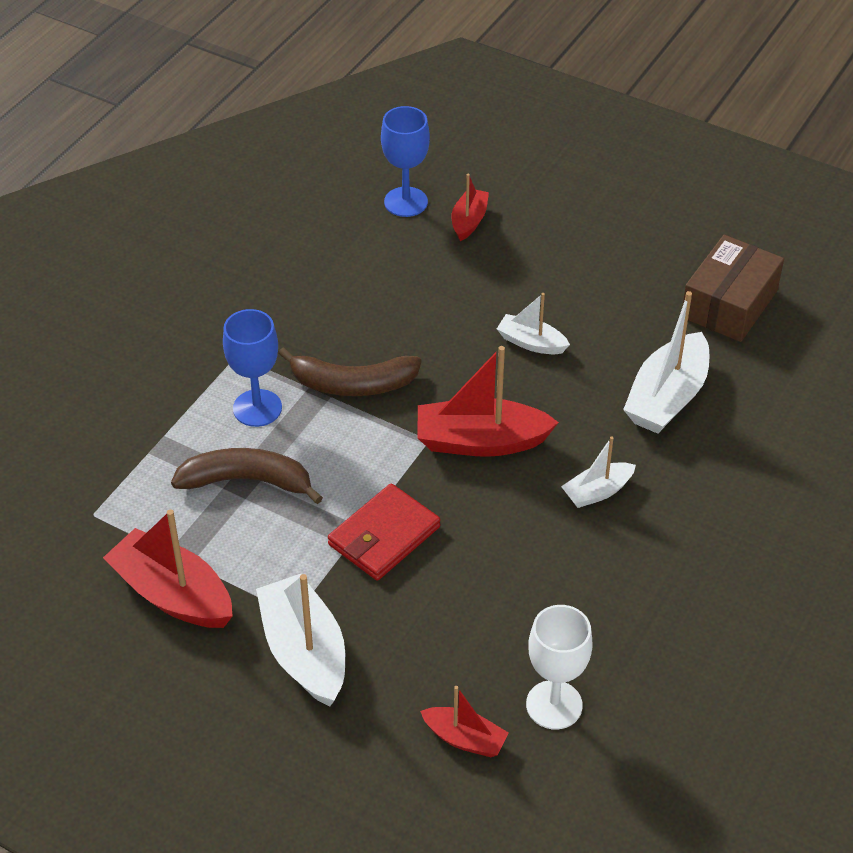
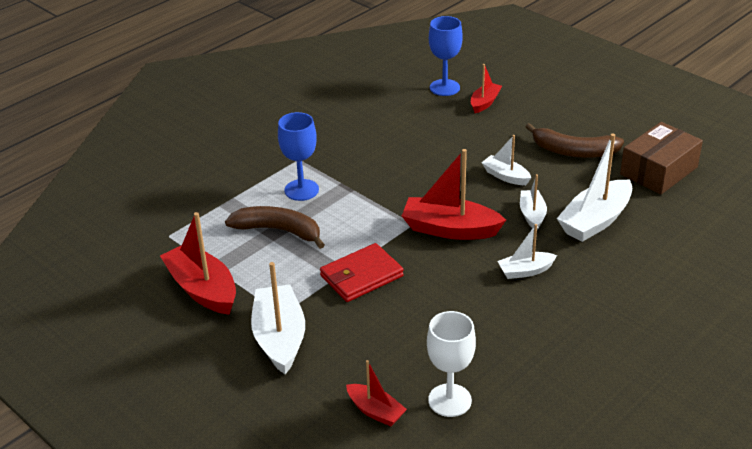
camera: 15 degrees right, 10 degrees down
(352, 384) = (371, 184): brown banana -> brown banana (573, 151)
(583, 401) = (532, 215): none -> white boat

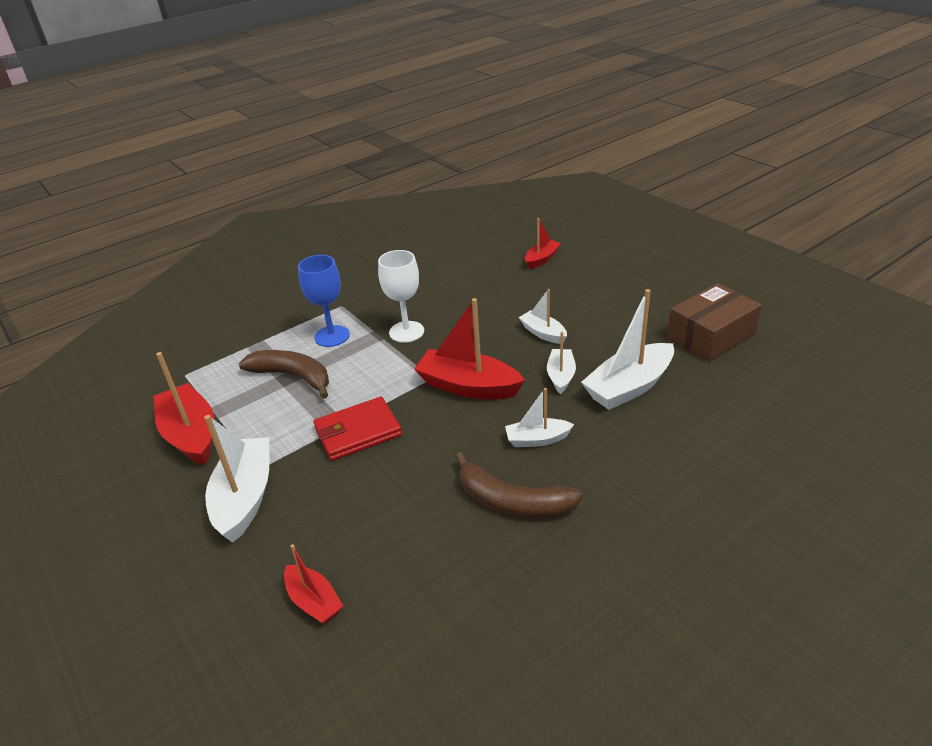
camera: 10 degrees right, 0 degrees up
(444, 88) = (506, 244): blue goblet -> none
(449, 400) = (404, 596): white goblet -> white goblet (406, 332)
(573, 151) = (621, 311): brown banana -> brown banana (512, 501)

